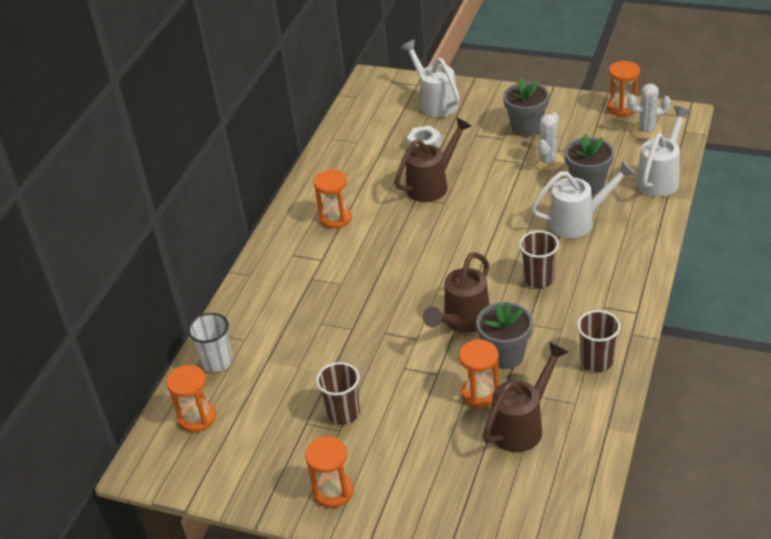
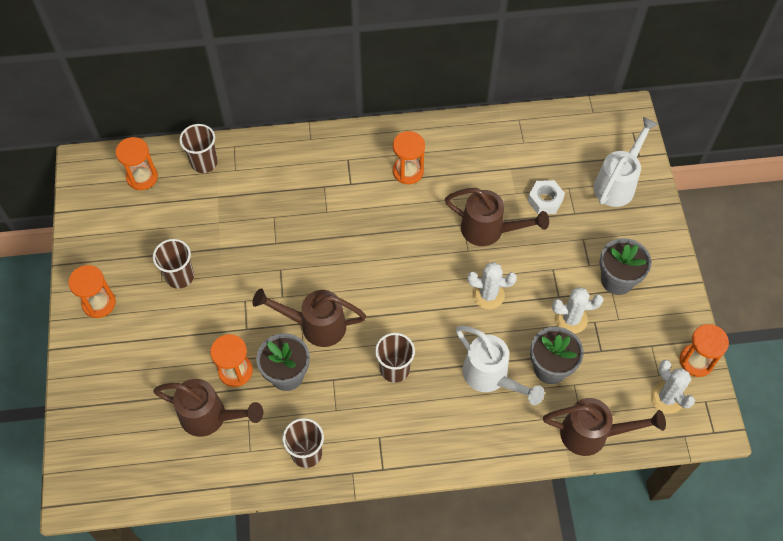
camera: 60 degrees right, 20 degrees up
(217, 362) = (204, 162): white cup -> brown cup
(497, 202) = (488, 295): none -> white cactus
(660, 178) = (593, 434): white watering can -> brown watering can

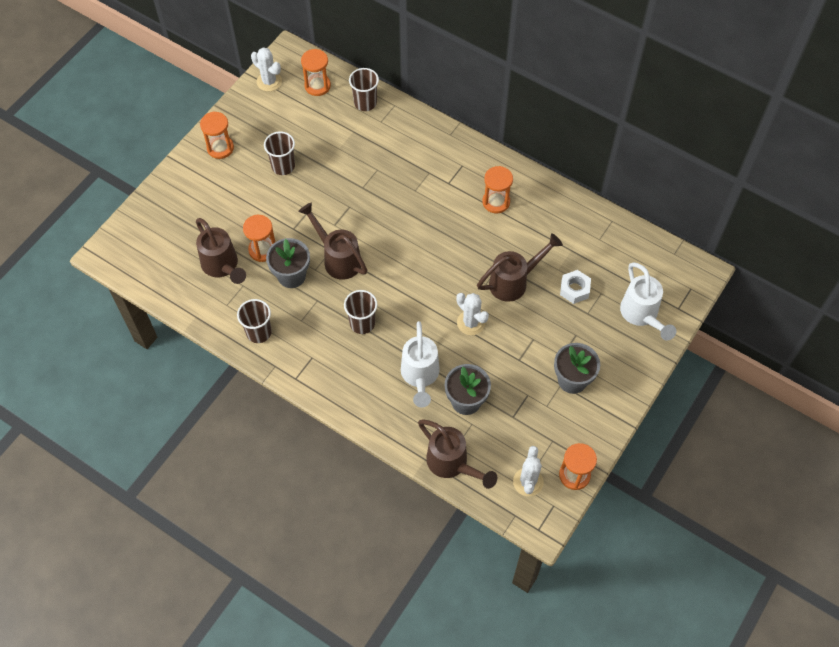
camera: 40 degrees right, 0 degrees up
(490, 230) = (514, 281): brown watering can -> brown watering can turned 90 degrees counterclockwise
(571, 319) = (512, 381): white cactus -> white cactus (269, 81)
(618, 183) = (642, 315): white watering can -> white watering can turned 90 degrees clockwise

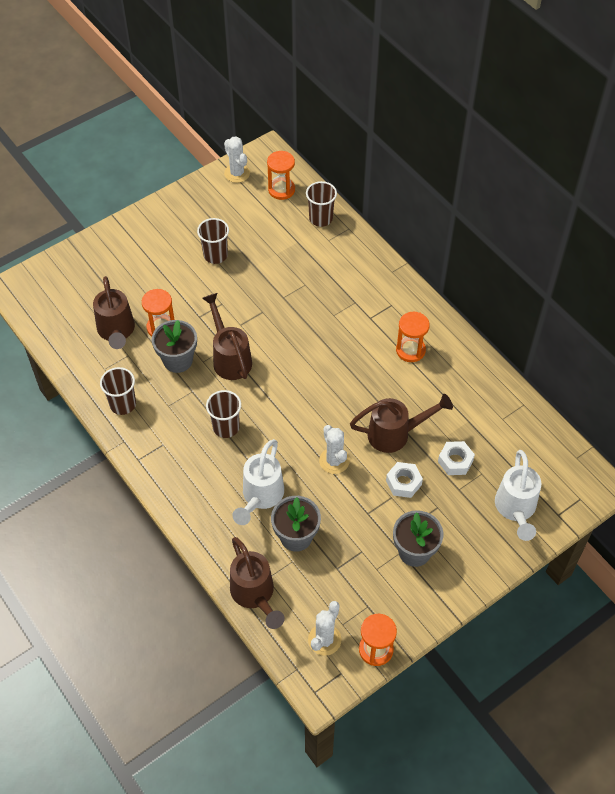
camera: 20 degrees right, 5 degrees down
(220, 148) = (164, 221): orange hourglass -> none
(538, 323) = (403, 482): none -> white nut

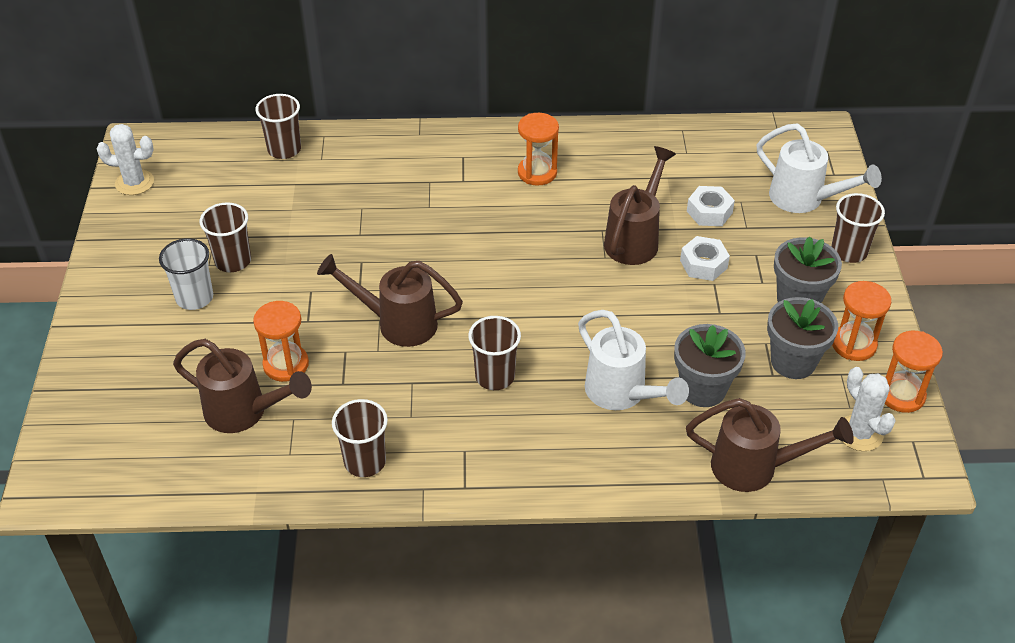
camera: 55 degrees left, 10 degrees down
(176, 257) = (194, 298): none -> white cup
(178, 360) = (352, 373): grey flower pot -> grey flower pot (793, 362)
(281, 190) = (205, 159): orange hourglass -> orange hourglass (853, 344)
(334, 461) = (627, 305): white cactus -> none
(486, 559) = (849, 251): none -> brown cup

